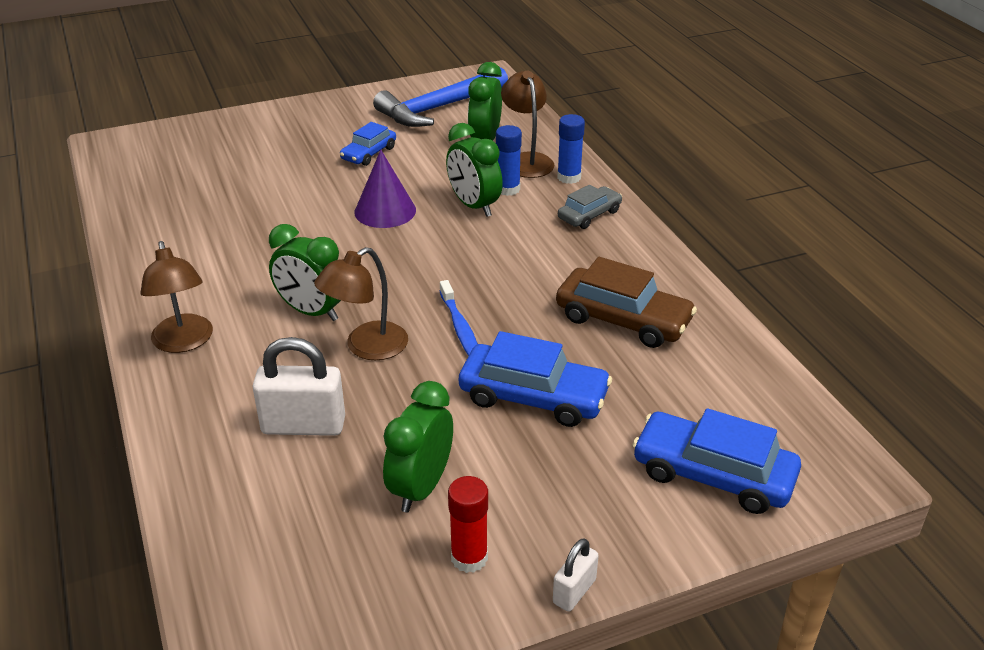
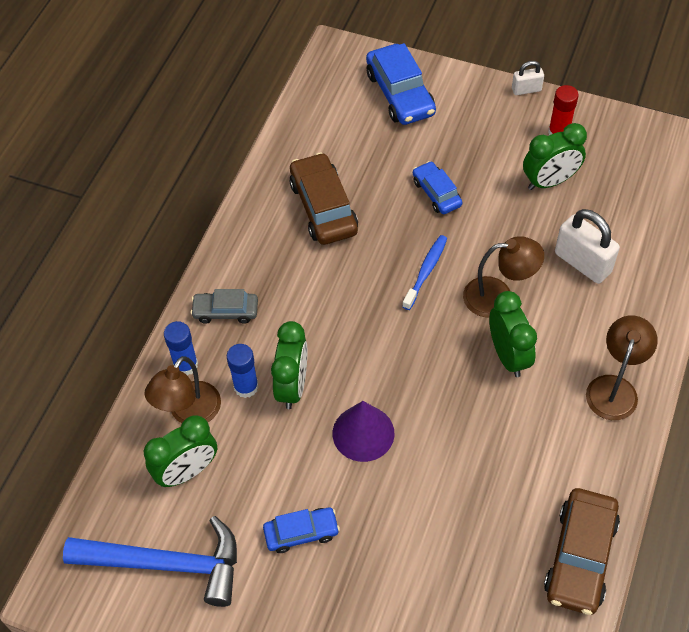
camera: 135 degrees left, 20 degrees up
(139, 234) = (580, 556): none -> brown car
(533, 397) = (436, 193): blue car -> blue car, size x0.60

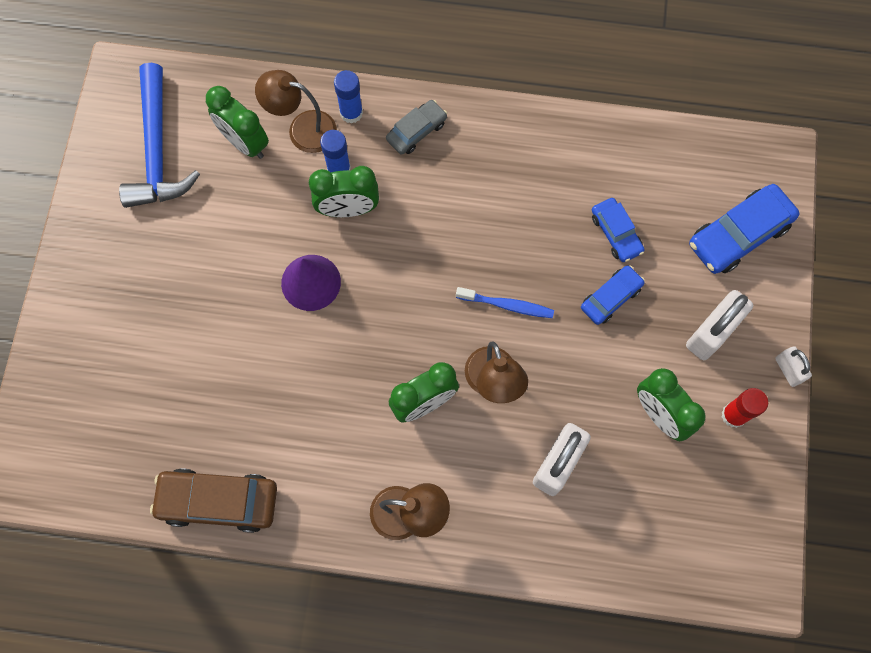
camera: 75 degrees right, 15 degrees up
(225, 311) = (416, 131): grey car -> grey car turned 60 degrees clockwise
(301, 533) = (202, 251): blue car -> blue car (616, 233)
(323, 207) = (562, 190): brown car -> none
(484, 131) = (712, 333): none -> white padlock

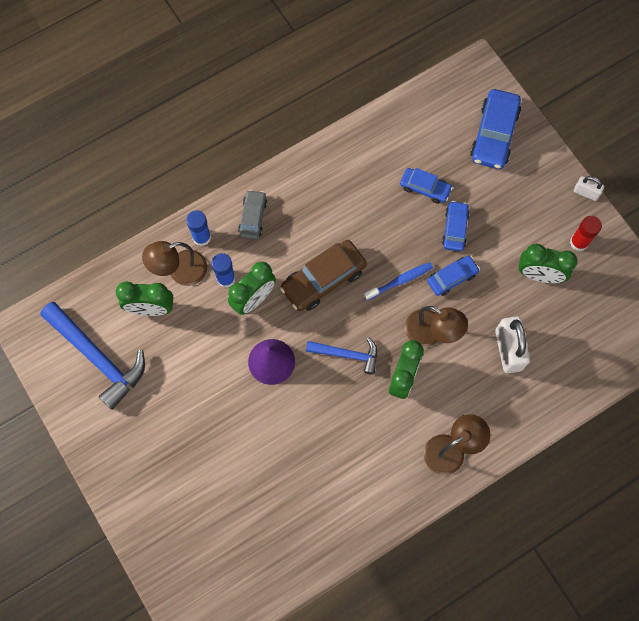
camera: 40 degrees left, 0 degrees up
(218, 501) = (334, 537): brown car -> brown car (323, 279)
(389, 335) = (347, 354): none -> blue hammer
(564, 344) = (452, 278): none -> blue car
(712, 333) = (527, 204): white padlock -> none

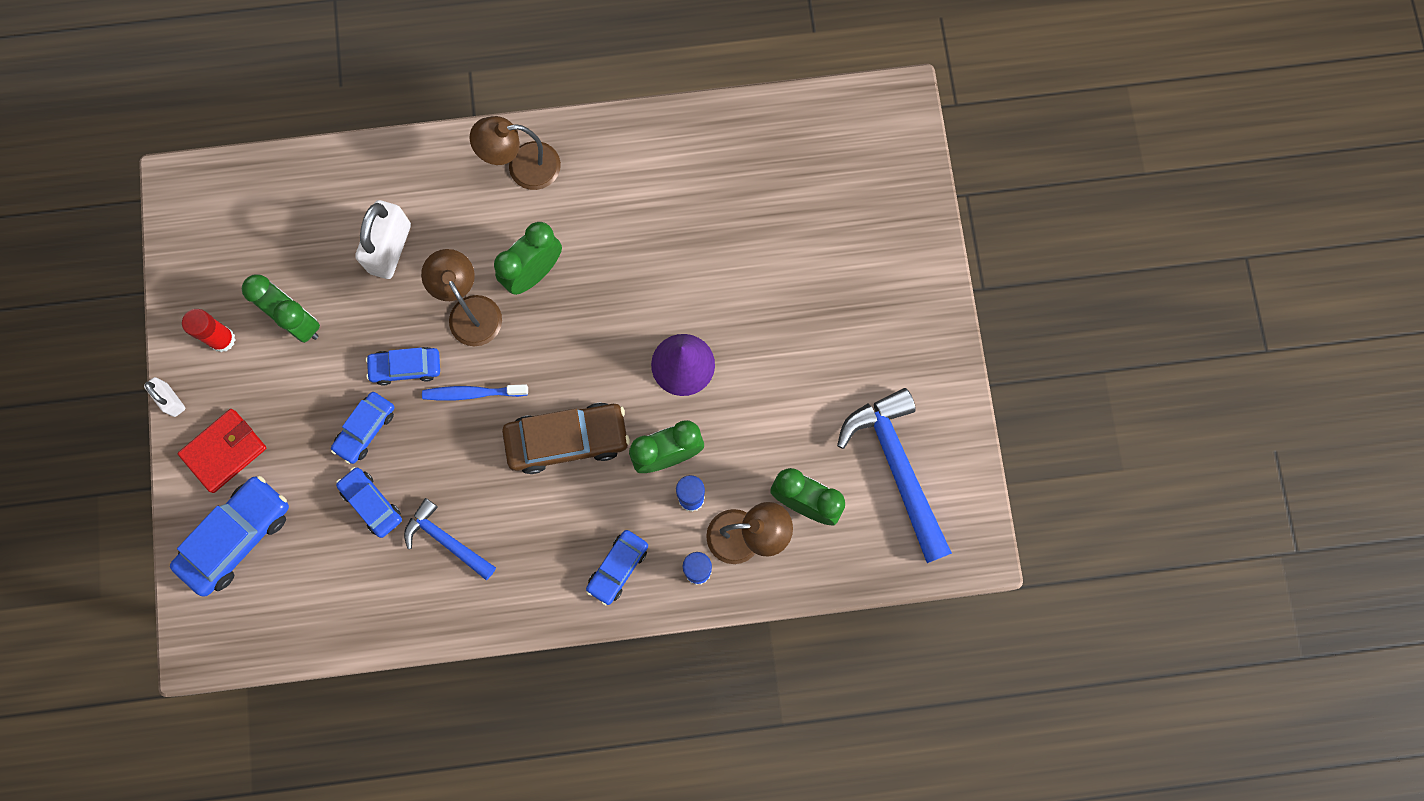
camera: 155 degrees left, 5 degrees up
(253, 217) = (618, 568): grey car -> blue car
(347, 354) = (586, 331): blue hammer -> blue hammer (446, 540)
(533, 178) = (224, 451): none -> red wallet

